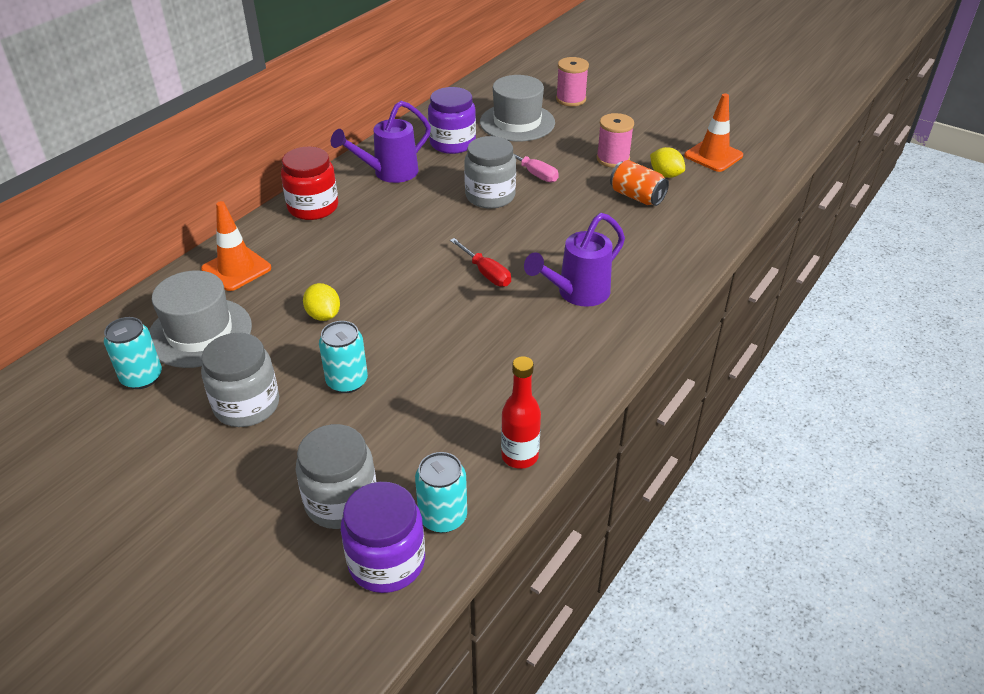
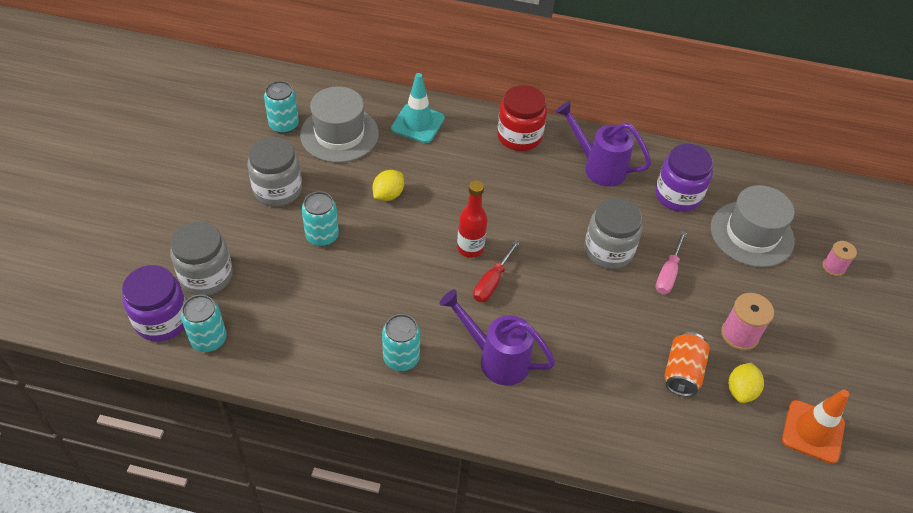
camera: 65 degrees right, 10 degrees up
(236, 269) = (418, 123): orange traffic cone -> turquoise traffic cone
(519, 456) = (281, 370): red bottle -> red bottle (470, 248)
(547, 357) = (401, 358): none -> turquoise can
(571, 99) = (833, 267): pink spool -> pink spool, size x0.65

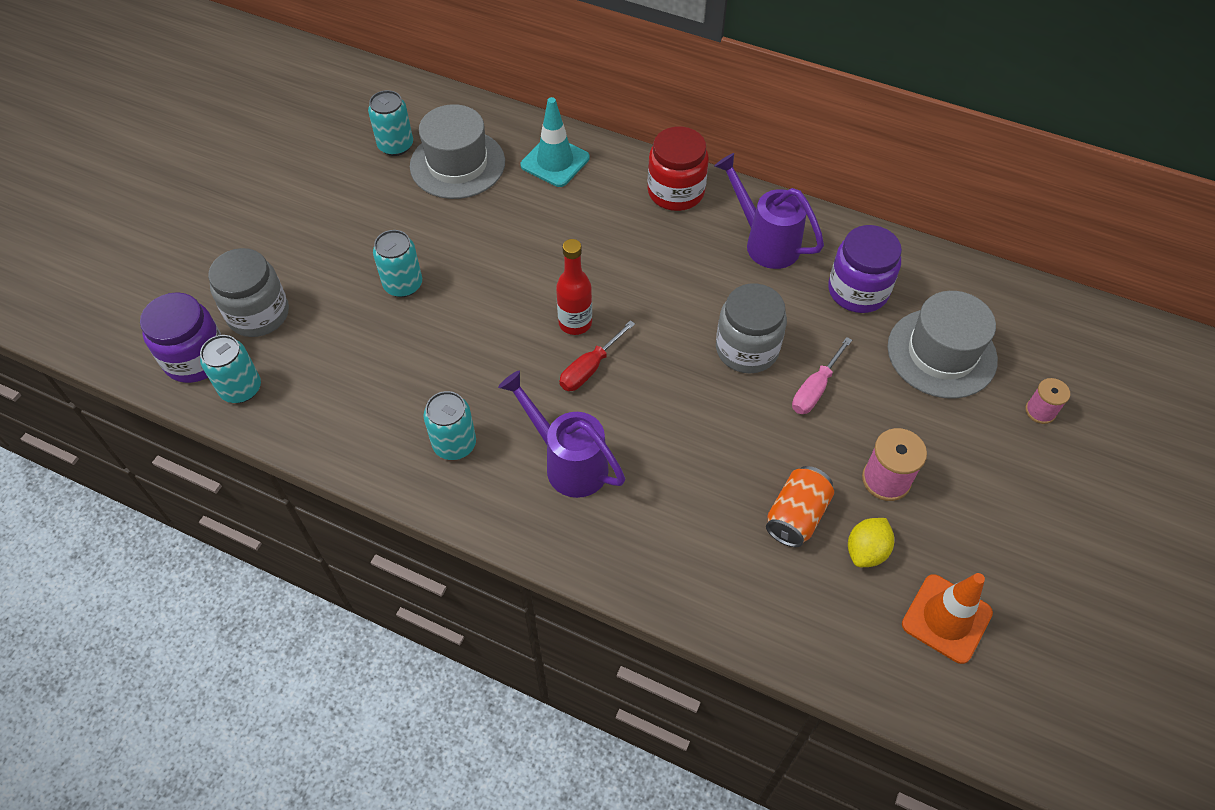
camera: 15 degrees right, 5 degrees up
(277, 189) = (367, 222): grey jar -> none
(388, 195) = (495, 245): yellow lemon -> none

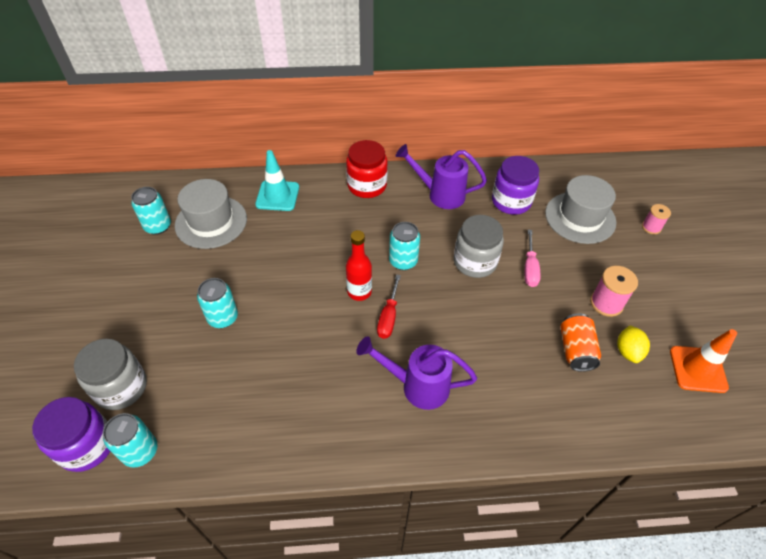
camera: 30 degrees left, 5 degrees down
(454, 444) = (332, 412): turquoise can -> turquoise can (403, 261)

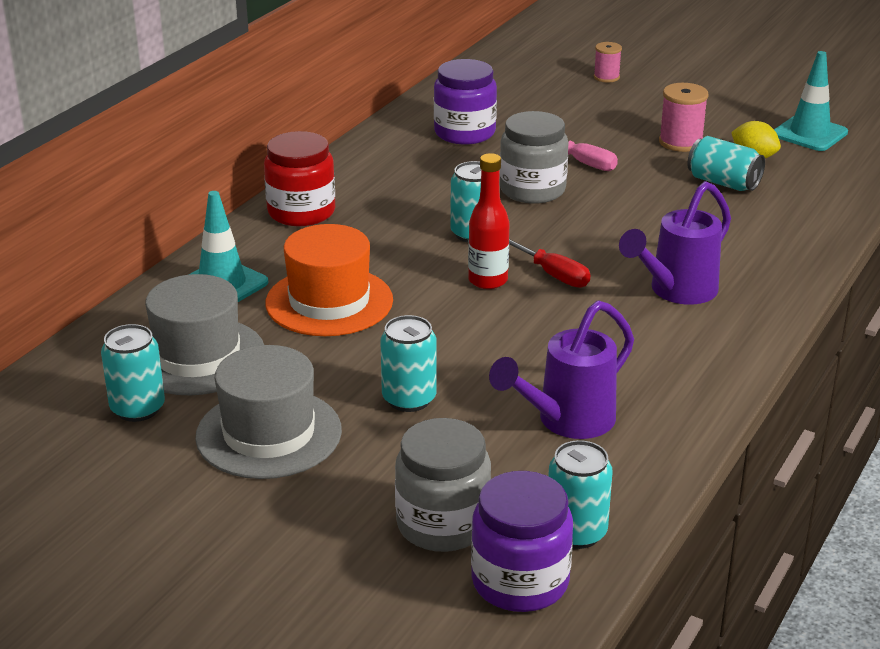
camera: 55 degrees left, 20 degrees down
(290, 240) = (329, 302): none -> orange hat
(440, 194) = (390, 170): purple watering can -> purple watering can (566, 422)
(575, 350) = (723, 183): orange can -> turquoise can
(580, 217) = (543, 106): grey hat -> grey hat (269, 433)
(698, 369) = (809, 134): orange traffic cone -> turquoise traffic cone

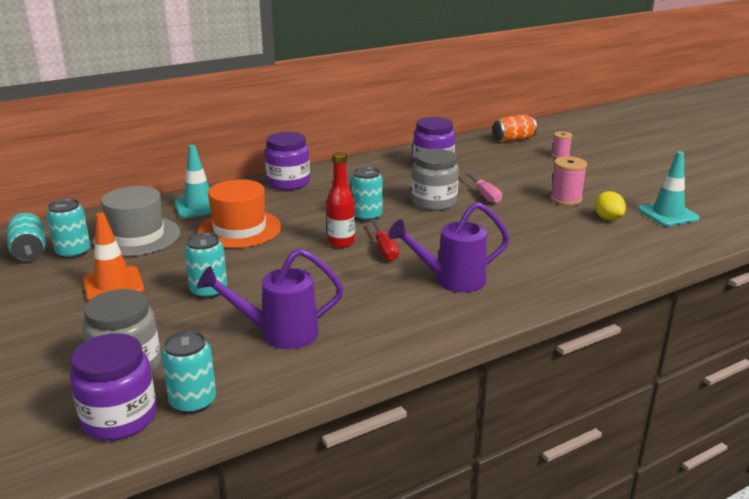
camera: 30 degrees right, 5 degrees down
(269, 433) = (113, 285): grey hat -> orange traffic cone
(301, 212) = (288, 183): red jar -> purple jar
(521, 65) = (513, 139): none -> orange can
(723, 183) = (566, 227): turquoise can -> turquoise can (30, 251)

